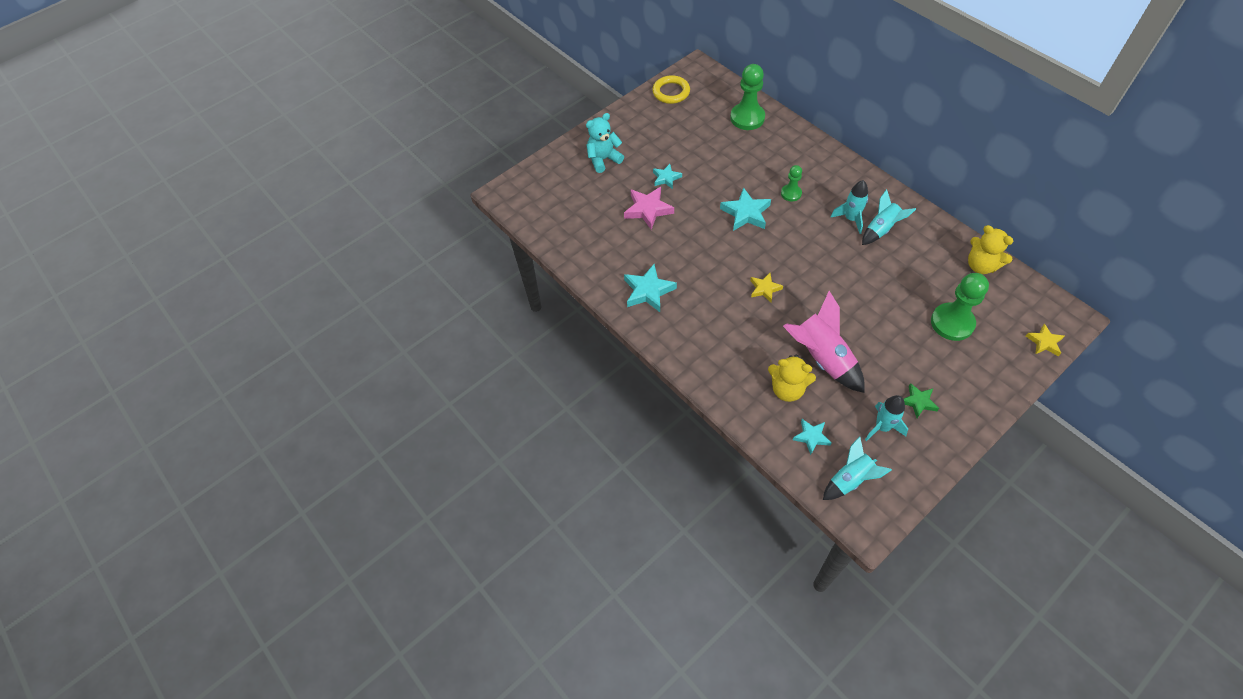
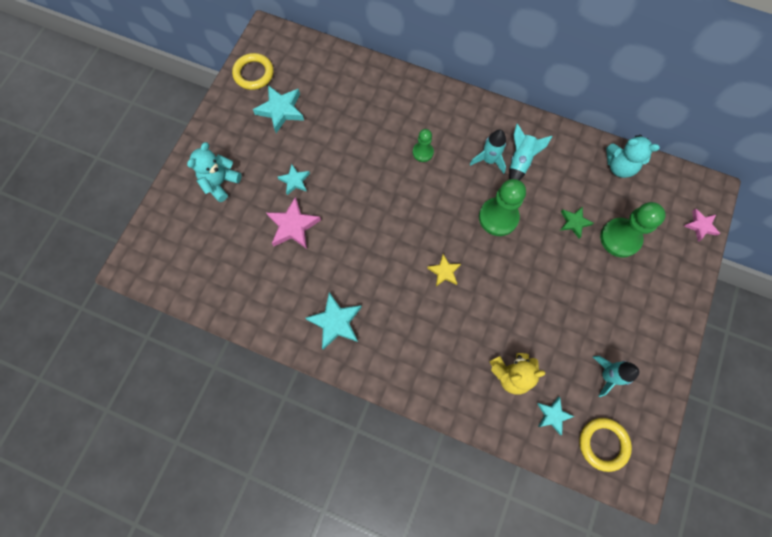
camera: 30 degrees left, 15 degrees up
(746, 213) = (390, 192): turquoise star -> turquoise star (281, 110)
(747, 118) = (343, 78): green pawn -> green pawn (498, 217)
(821, 358) = (526, 326): pink rocket -> none
(850, 479) = (603, 444): turquoise rocket -> yellow ring
(918, 402) = (626, 335): green star -> green star (574, 222)
(981, 265) = (619, 166): yellow teddy bear -> turquoise teddy bear
(1044, 342) = (700, 226): yellow star -> pink star

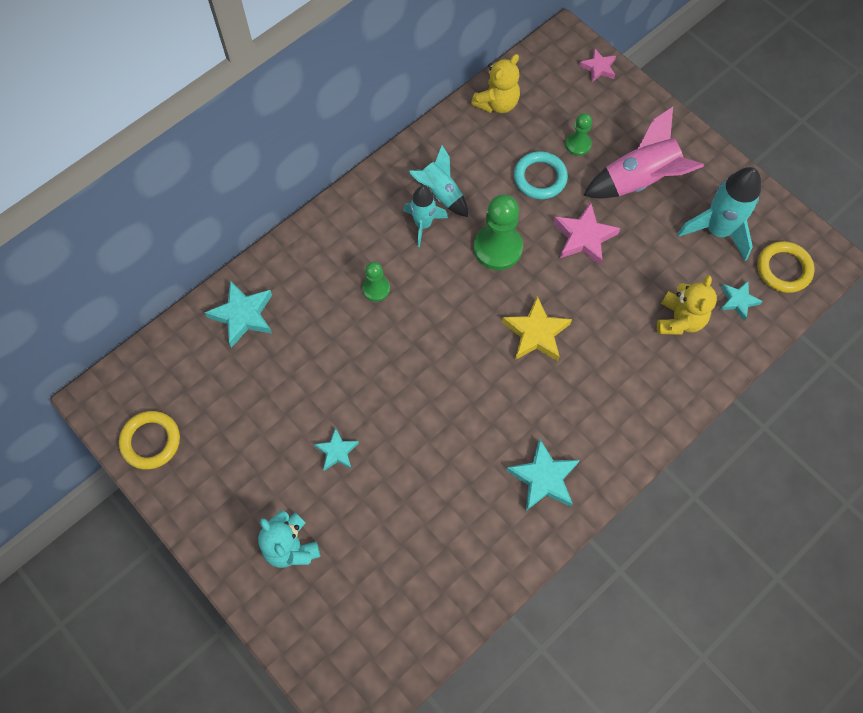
camera: 65 degrees left, 5 degrees down
(281, 110) = (226, 428): turquoise star -> turquoise star (243, 315)
(293, 226) = (398, 478): pink star -> pink star (584, 237)
(444, 272) = (536, 333): yellow star -> yellow star, size x1.63
(574, 222) = (540, 178): green star -> turquoise ring
(607, 375) = (717, 230): turquoise rocket -> turquoise rocket, size x1.59
(616, 297) = (639, 181): none -> pink rocket
(619, 166) = (497, 103): turquoise teddy bear -> yellow teddy bear
(620, 238) = (578, 144): green pawn -> green pawn, size x0.55

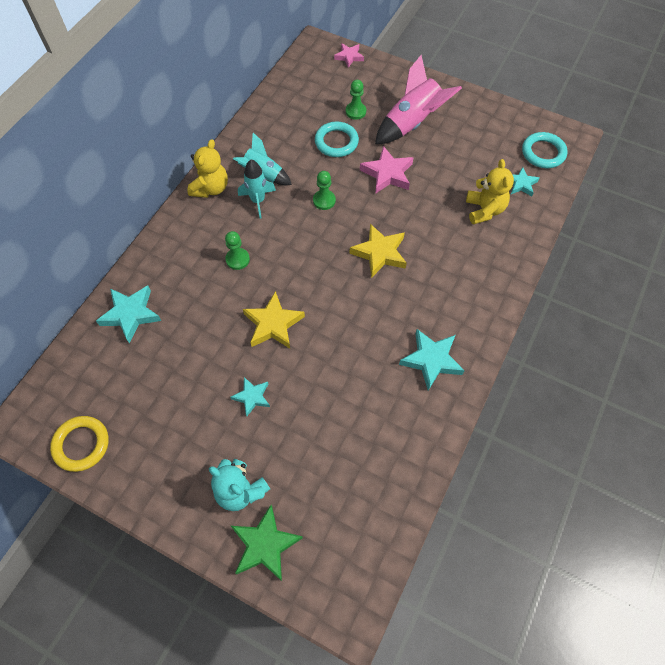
camera: 20 degrees left, 5 degrees down
(295, 611) = (265, 545): none -> green star
(388, 377) = (273, 324): none -> yellow star
(497, 103) = (282, 100): yellow teddy bear -> yellow teddy bear (211, 188)
(497, 248) = (324, 200): green pawn -> green pawn, size x0.55
(717, 230) = (484, 141): turquoise rocket -> none
(783, 269) = (543, 153): yellow ring -> turquoise ring

